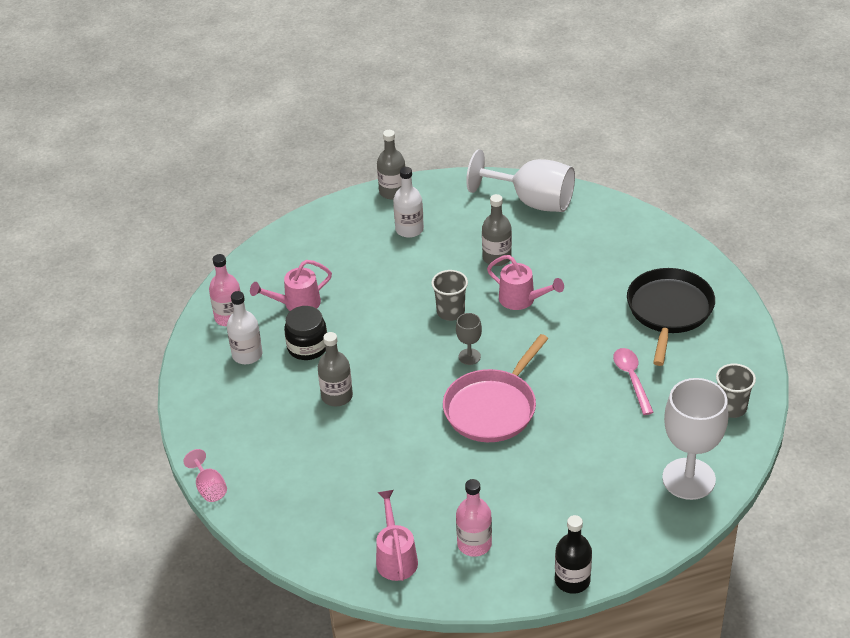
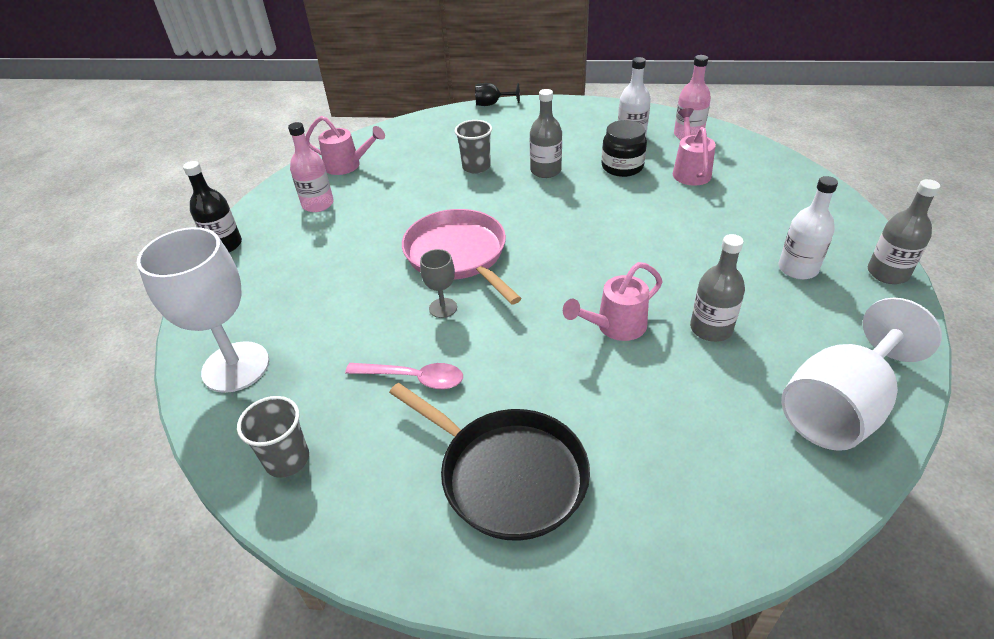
camera: 115 degrees right, 0 degrees up
(209, 488) = (492, 104): pink goblet -> black goblet
(450, 312) = (624, 264): grey cup -> grey cup (476, 167)
(469, 356) = (543, 259): grey goblet -> grey goblet (443, 308)

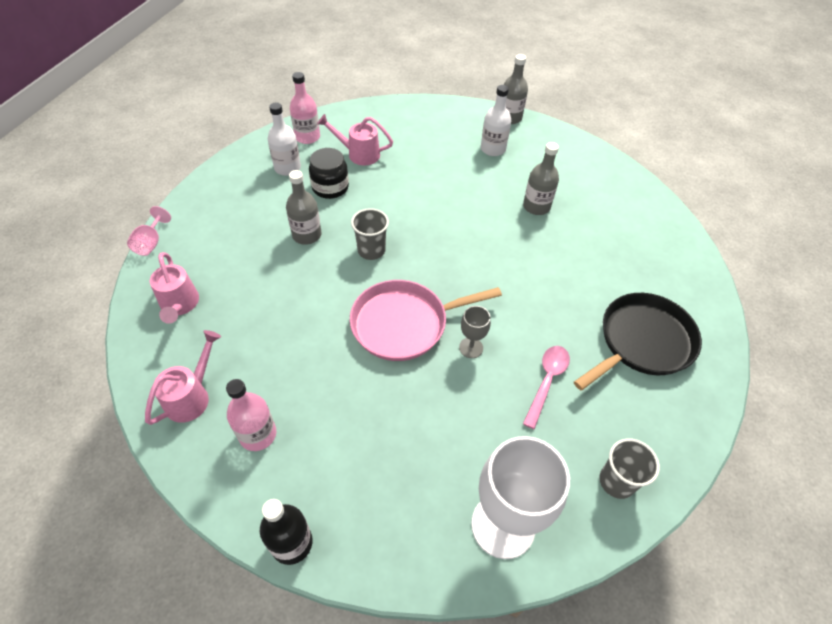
camera: 80 degrees left, 10 degrees up
(476, 167) = (269, 282): grey cup -> grey cup (371, 250)
(492, 104) = (151, 243): black goblet -> pink goblet
(615, 326) = (521, 251): pink watering can -> pink watering can (179, 305)
(839, 407) = (609, 181): white goblet -> none

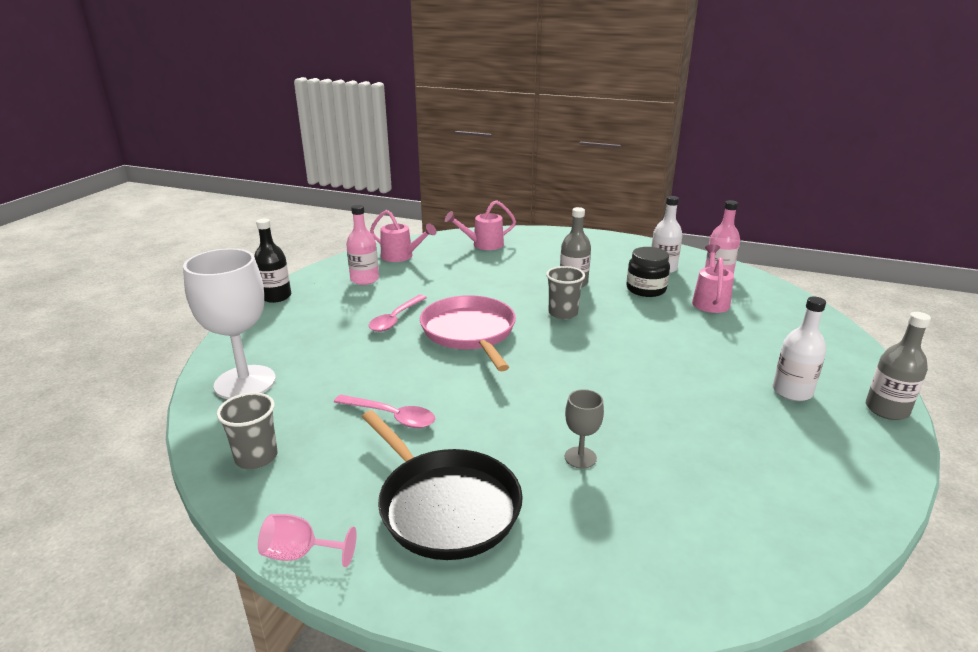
camera: 90 degrees right, 25 degrees down
(151, 243) = (544, 230): pink goblet -> pink goblet (300, 554)
(370, 391) = (395, 319): none -> pink spoon
(471, 348) = (439, 369): grey goblet -> grey goblet (580, 457)
(536, 206) = (686, 425): grey bottle -> none

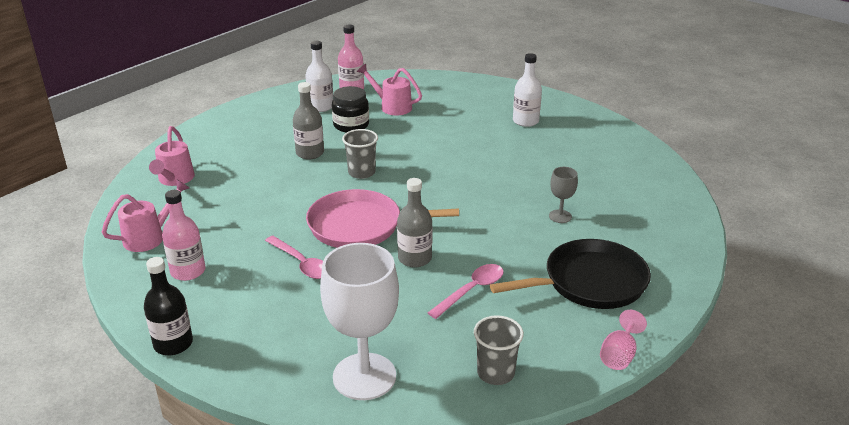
camera: 70 degrees left, 5 degrees up
(886, 409) = (558, 101): grey bottle -> grey bottle (414, 258)

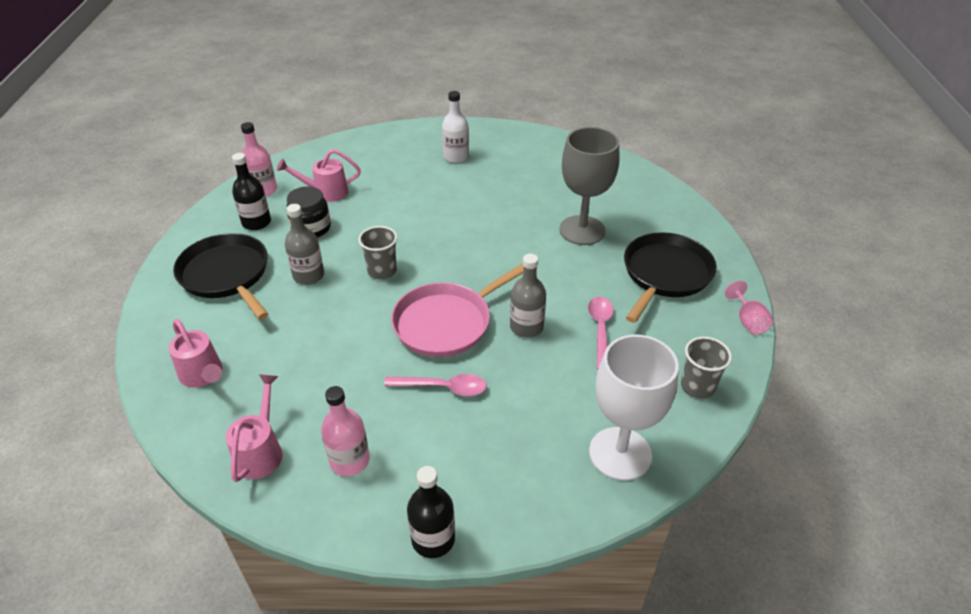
camera: 40 degrees left, 10 degrees up
(261, 130) = (226, 275): none -> black pan
(321, 107) = (256, 222): white bottle -> black bottle
(560, 216) = (582, 230): grey goblet -> grey goblet, size x2.17

